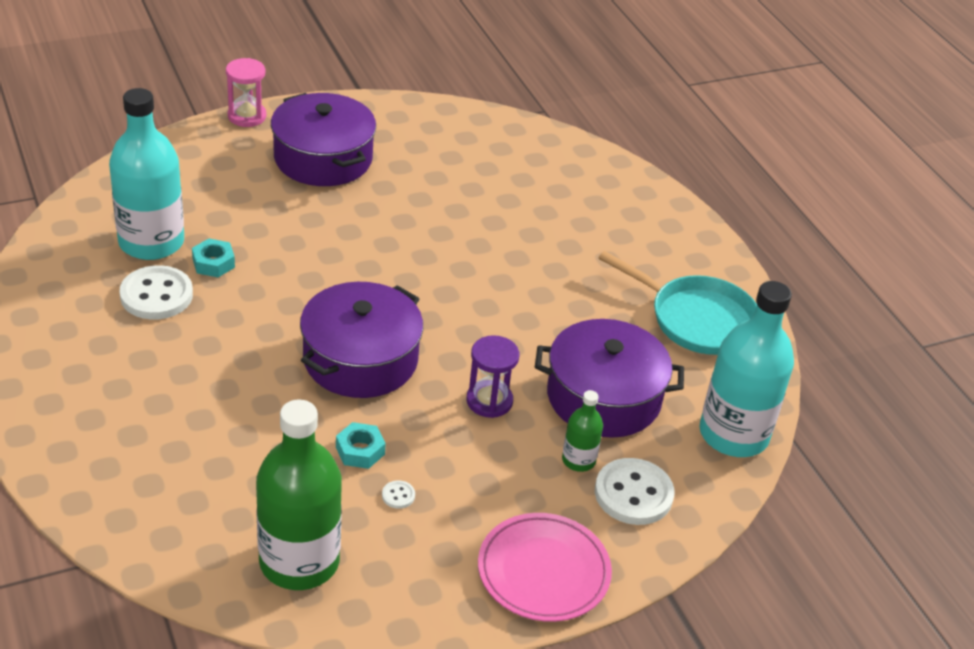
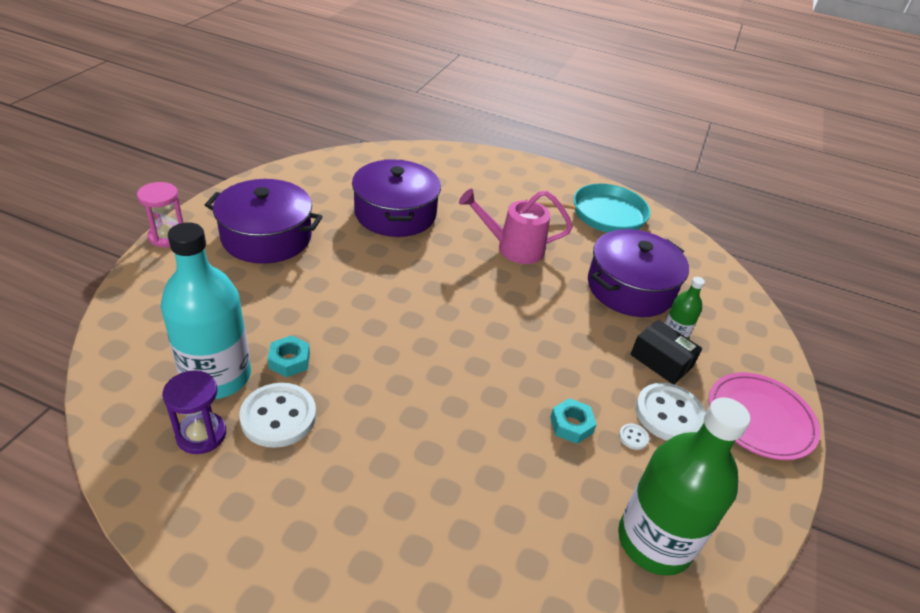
camera: 45 degrees left, 0 degrees up
(360, 359) = (482, 360): purple pot -> purple pot (395, 213)
(489, 401) = (586, 333): purple hourglass -> purple hourglass (201, 434)
(526, 468) = (661, 361): none -> black box
(538, 292) = (513, 248): none -> pink watering can
(633, 494) = (722, 334): white button -> white button (669, 414)
(733, 434) = (706, 267): turquoise bottle -> none

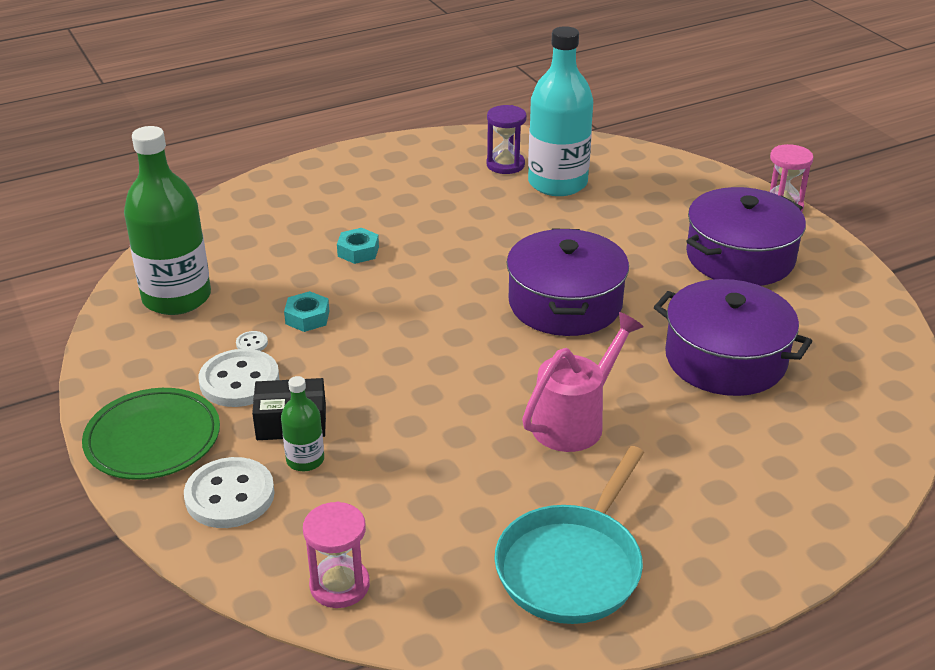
camera: 135 degrees right, 5 degrees down
(278, 417) = (487, 194): white button -> white button (230, 495)
(289, 361) = (541, 216): turquoise nut -> turquoise nut (358, 251)
(630, 288) = (407, 478): purple pot -> purple pot (565, 303)
(711, 276) = (339, 585): none -> pink hourglass
(760, 418) = (153, 439): pink plate -> green plate

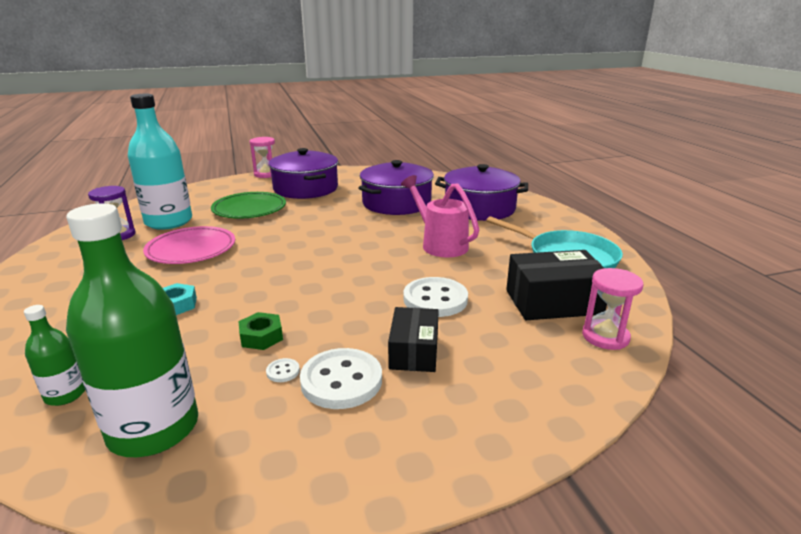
camera: 80 degrees left, 10 degrees down
(153, 439) = (419, 445): green plate -> green plate (249, 209)
(230, 495) = (509, 389): white button -> white button (435, 299)
(305, 460) = (465, 346): green bottle -> green bottle (65, 394)
(307, 317) = (261, 337): turquoise nut -> green nut
(420, 540) = (553, 302): none -> black box
(485, 222) = (191, 249): none -> pink plate
(565, 303) = (317, 234): purple pot -> purple pot (479, 208)

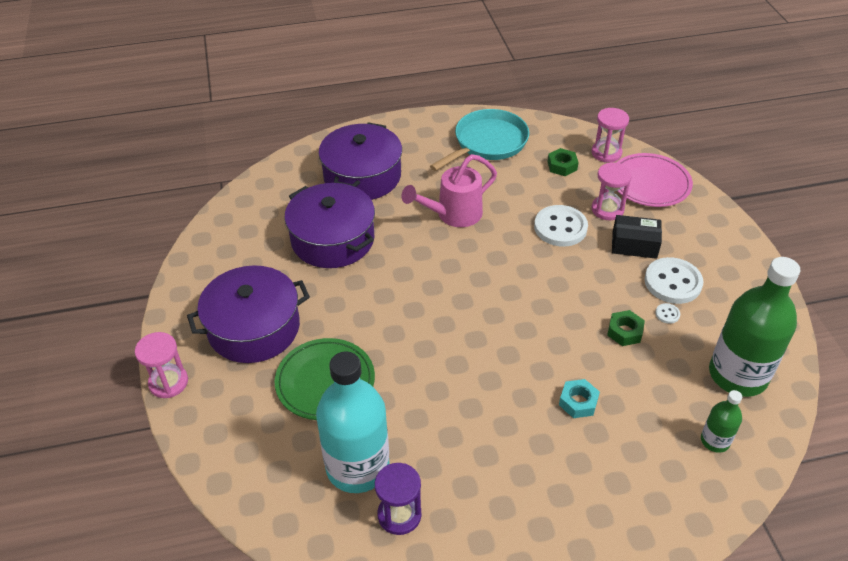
camera: 85 degrees left, 20 degrees up
(191, 249) = (451, 419): pink plate -> pink plate (650, 183)
(480, 333) = (607, 209): none -> pink hourglass
(553, 302) = (562, 166): black box -> green nut

